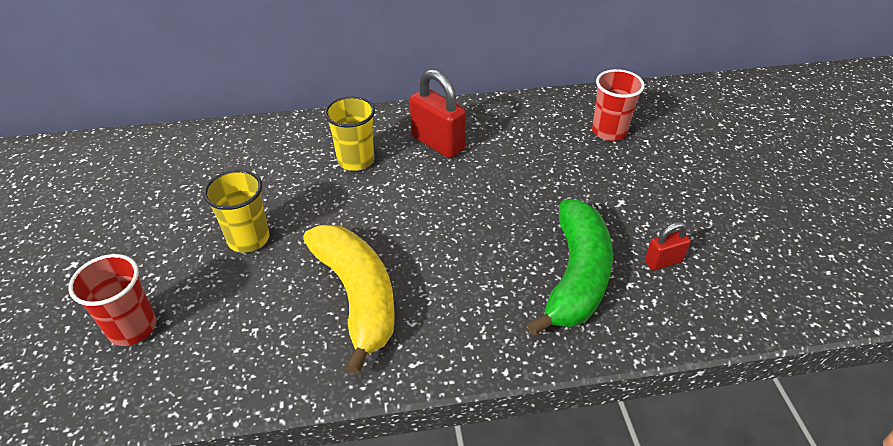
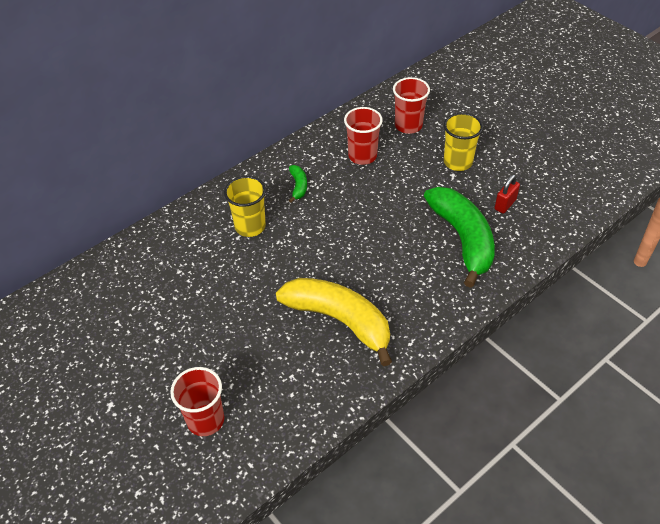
camera: 30 degrees left, 5 degrees up
(248, 239) = (227, 320): yellow cup -> yellow cup (458, 162)
(438, 143) = (298, 186): red padlock -> green banana
(531, 141) = (362, 156): none -> red cup

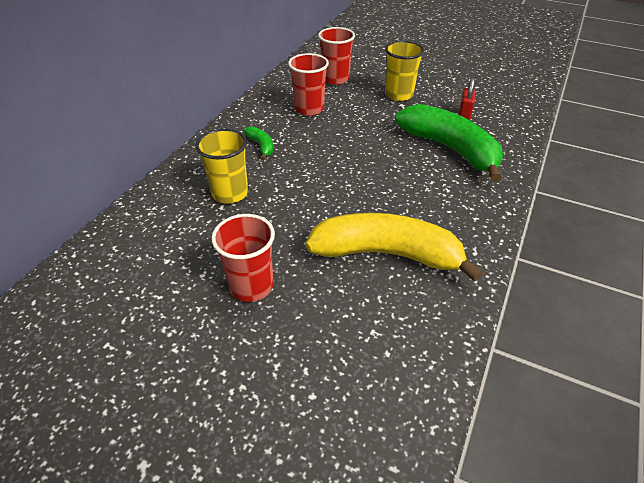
camera: 25 degrees left, 5 degrees down
(205, 420) = (297, 430): red cup -> red cup (251, 286)

